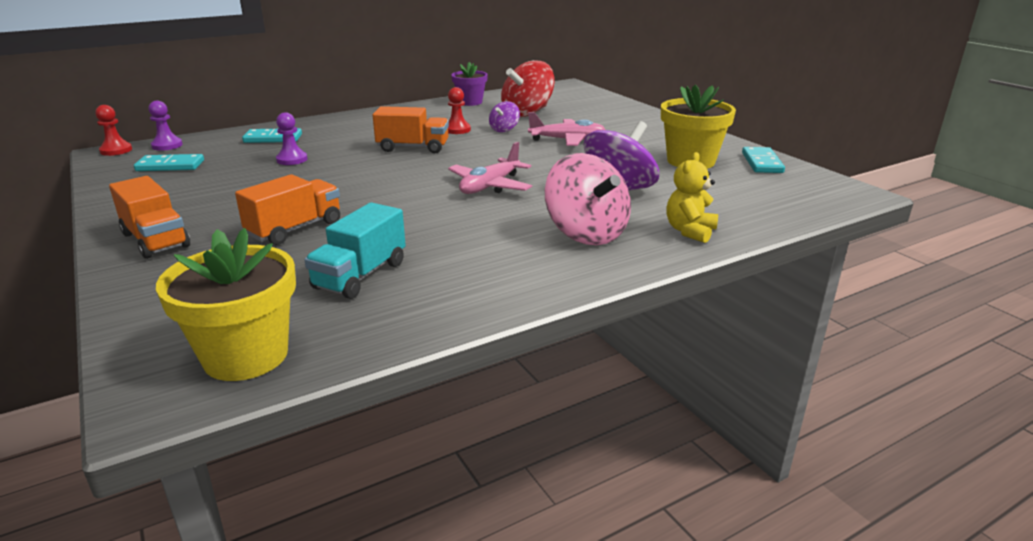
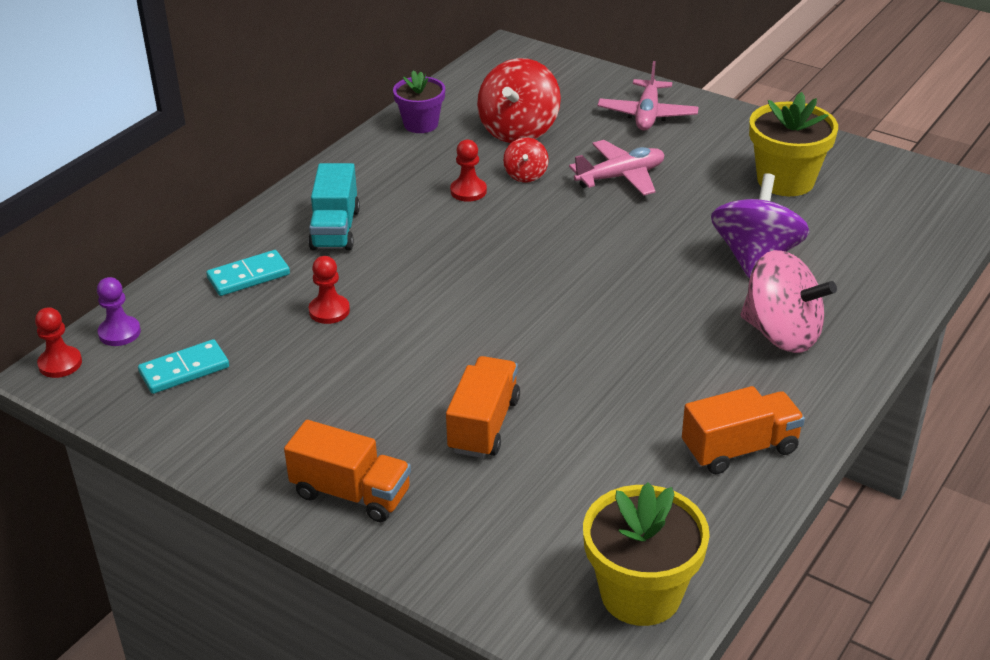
camera: 25 degrees left, 10 degrees up
(292, 160) = (329, 311): purple pawn -> red pawn
(360, 275) = (629, 465): turquoise truck -> turquoise truck (335, 229)
(413, 148) = (453, 244): orange truck -> orange truck (740, 449)
(490, 186) = (616, 289): pink plane -> pink plane (647, 114)
(504, 129) = (525, 175): purple spinning top -> red spinning top
(689, 231) = (871, 299): yellow teddy bear -> none
(762, 163) = (857, 163): turquoise domino -> none

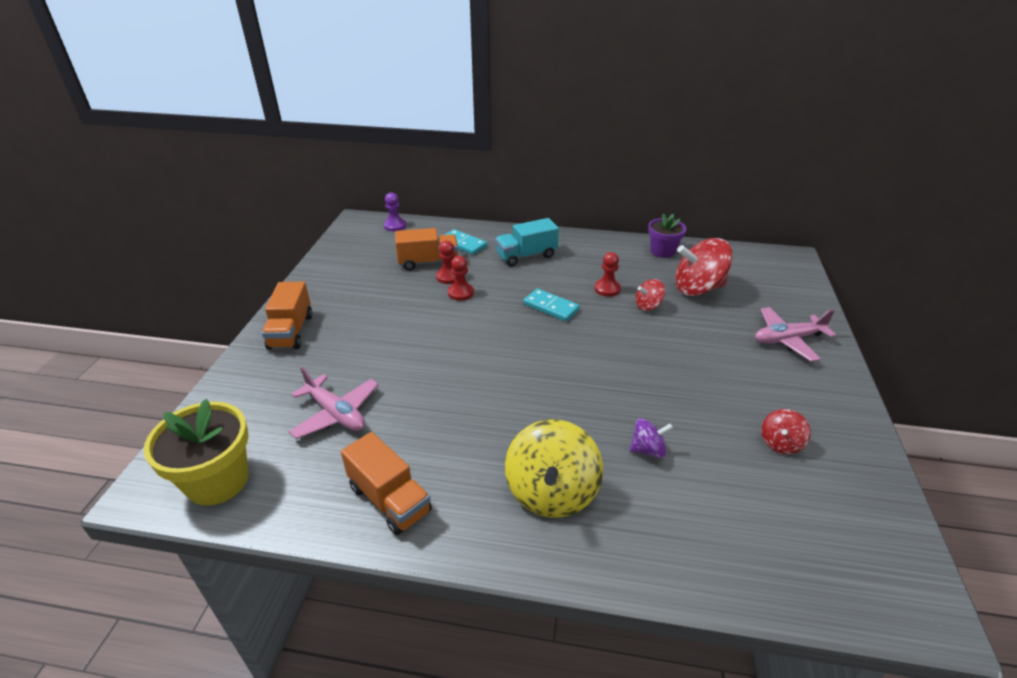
camera: 65 degrees right, 0 degrees up
(60, 363) = (364, 220): red pawn -> red pawn (461, 293)
(184, 370) = (374, 251): turquoise domino -> turquoise domino (551, 307)
(484, 425) = (369, 363): orange truck -> orange truck (428, 262)
(620, 177) = (689, 348): pink plane -> pink plane (336, 413)
(755, 257) = (648, 450): purple spinning top -> purple spinning top, size x0.51
(781, 334) = (551, 492): pink spinning top -> yellow spinning top
(785, 180) = (780, 443): yellow flower pot -> red spinning top

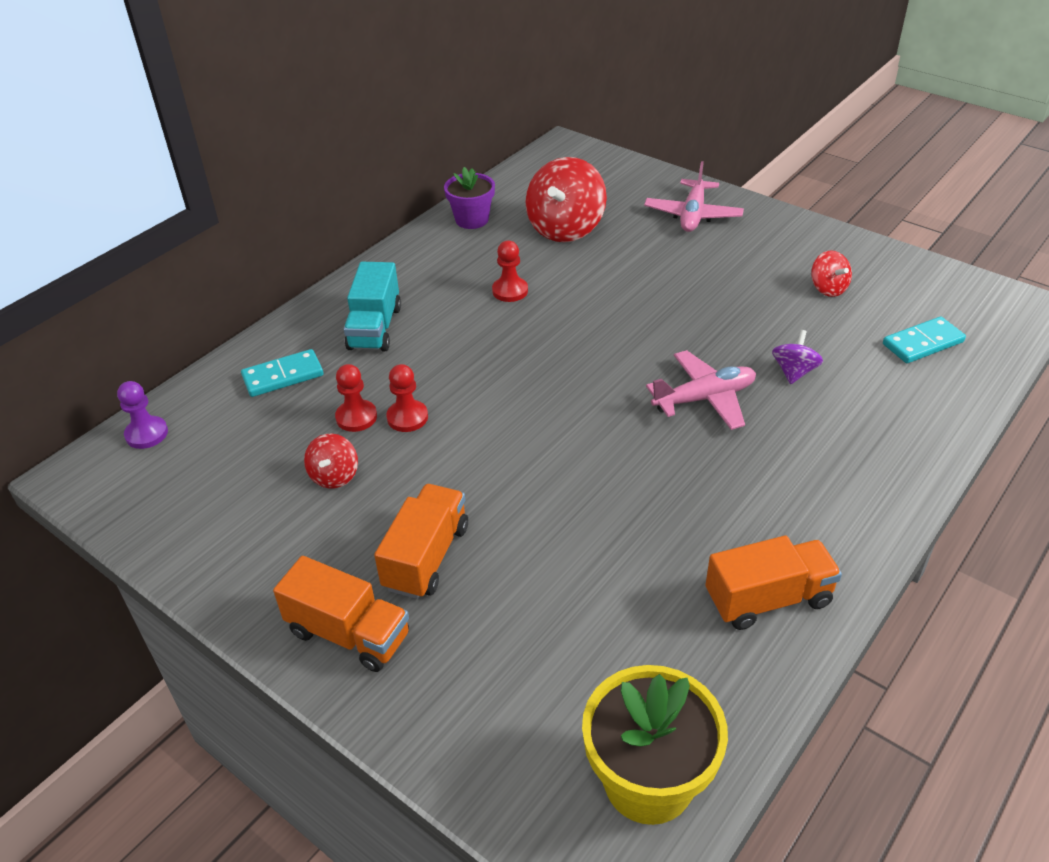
camera: 60 degrees left, 5 degrees up
(336, 413) = (584, 617): pink plane -> pink plane (704, 398)
(428, 262) = (297, 427): orange truck -> orange truck (426, 557)
(551, 307) = (509, 349): turquoise domino -> turquoise domino (923, 343)
(551, 492) = (818, 461): yellow spinning top -> none
(648, 306) = (568, 275): red spinning top -> red spinning top (334, 476)

